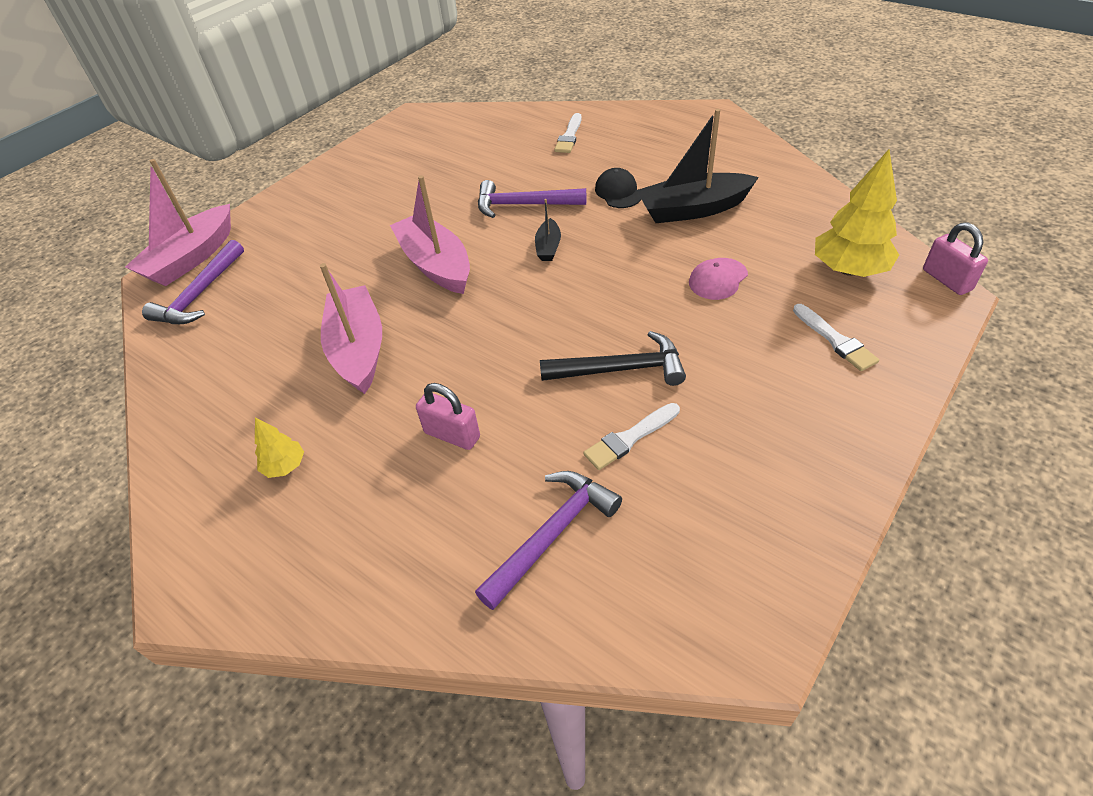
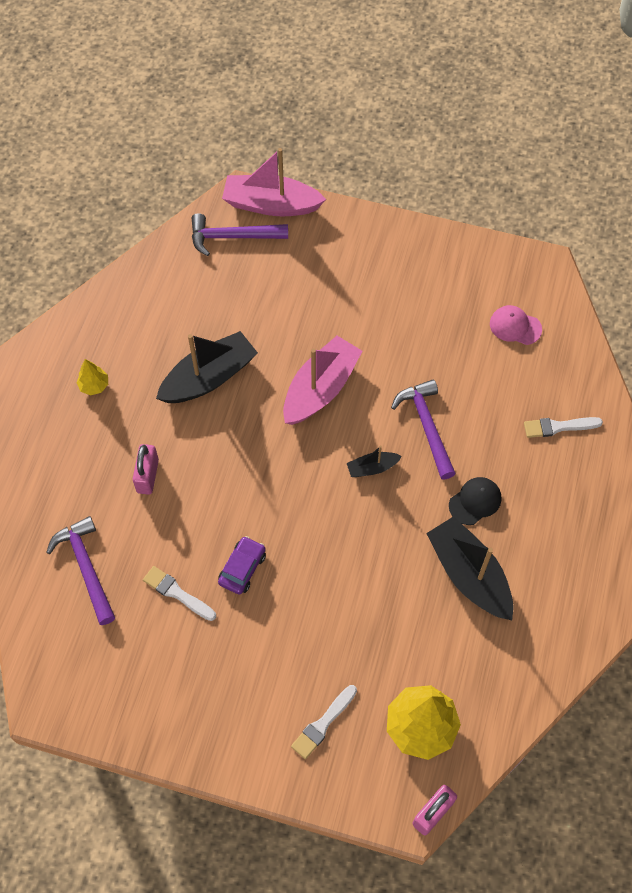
camera: 65 degrees right, 15 degrees up
(358, 349) = (209, 377): pink boat -> black boat
(552, 534) = (86, 567): purple hammer -> purple hammer turned 135 degrees counterclockwise
(620, 369) = (242, 568): black hammer -> purple car
(718, 279) = (373, 617): pink cap -> pink cap (515, 326)

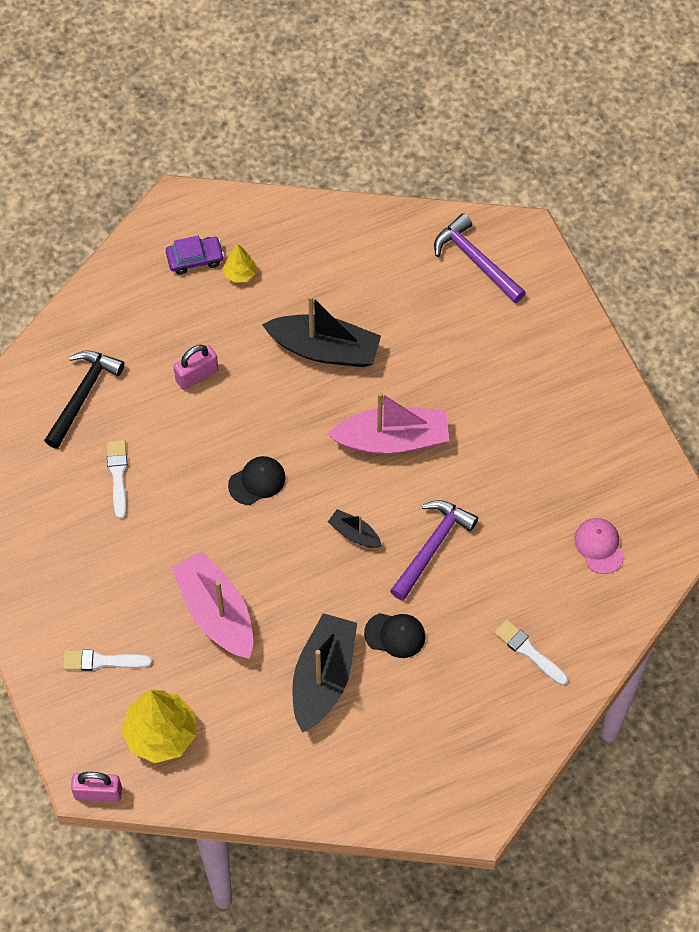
camera: 50 degrees right, 0 degrees up
(86, 567) = (82, 395): purple hammer -> black hammer
(242, 568) = (179, 505): purple car -> purple car (195, 259)
(271, 204) = (537, 264): pink boat -> pink boat (216, 613)
(272, 500) = (257, 481): none -> black cap

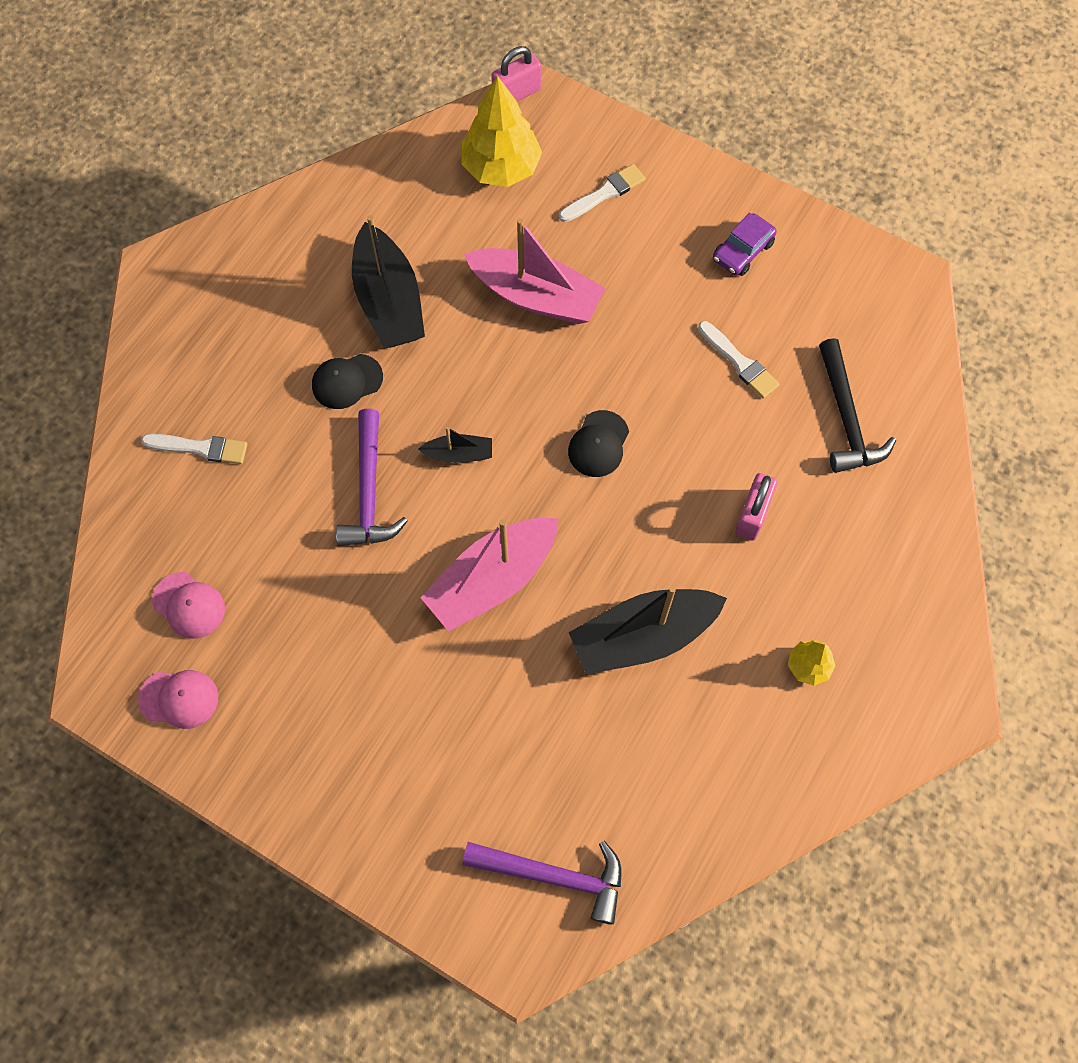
camera: 145 degrees right, 5 degrees up
(195, 259) = (871, 649): purple car -> purple car (742, 251)
(639, 491) = (179, 698): none -> pink cap

